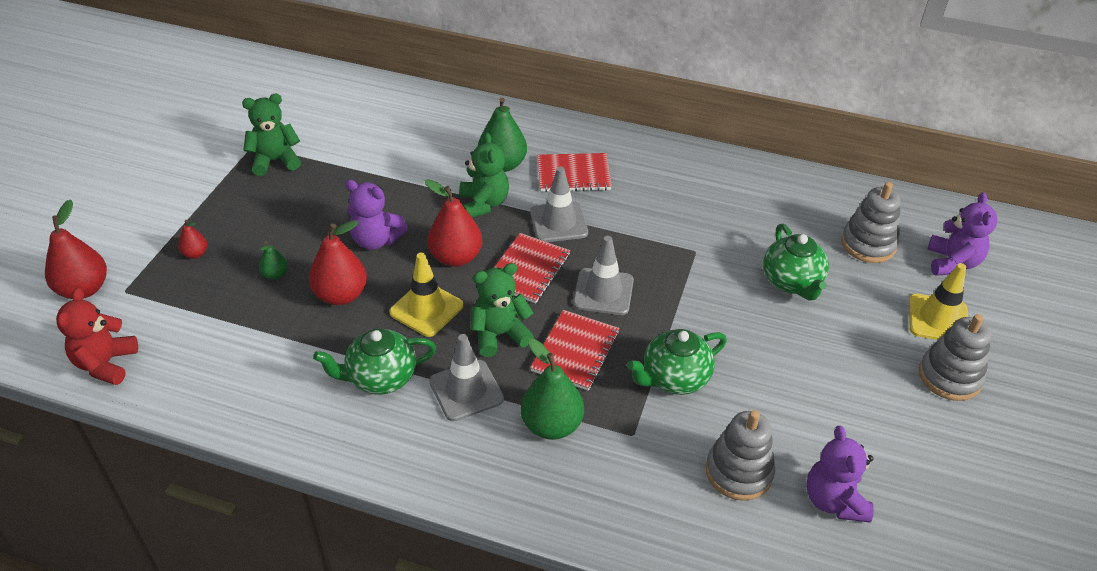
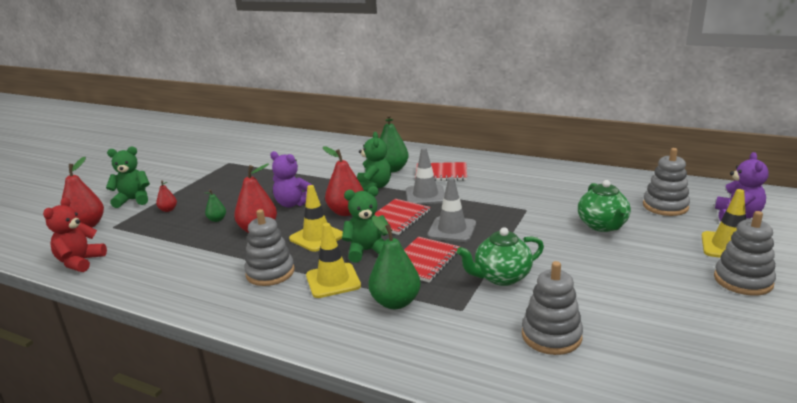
camera: 10 degrees right, 20 degrees down
(275, 161) = (240, 169): green teddy bear -> green teddy bear (133, 200)
(380, 378) = (270, 273): green teapot -> grey stacking toy
(466, 390) = (333, 281): grey traffic cone -> yellow traffic cone
(834, 500) = (639, 358): purple teddy bear -> none

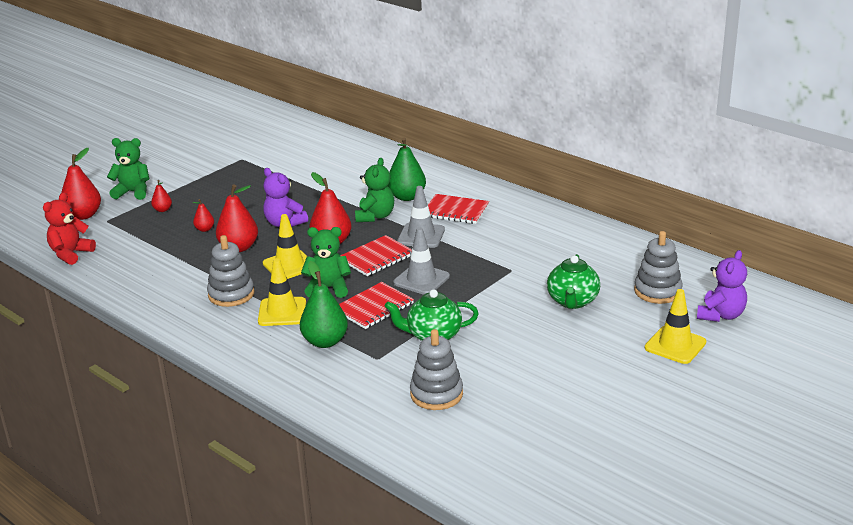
camera: 15 degrees right, 5 degrees up
(217, 219) = (204, 229): green pear -> red pear
(743, 280) = (652, 379): grey stacking toy -> none

